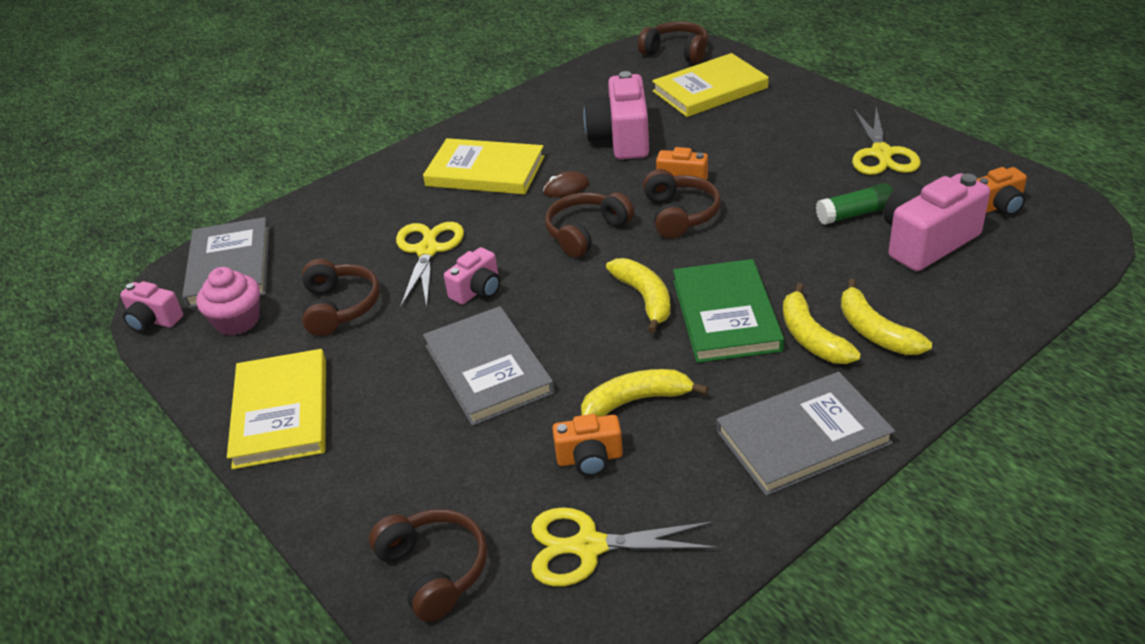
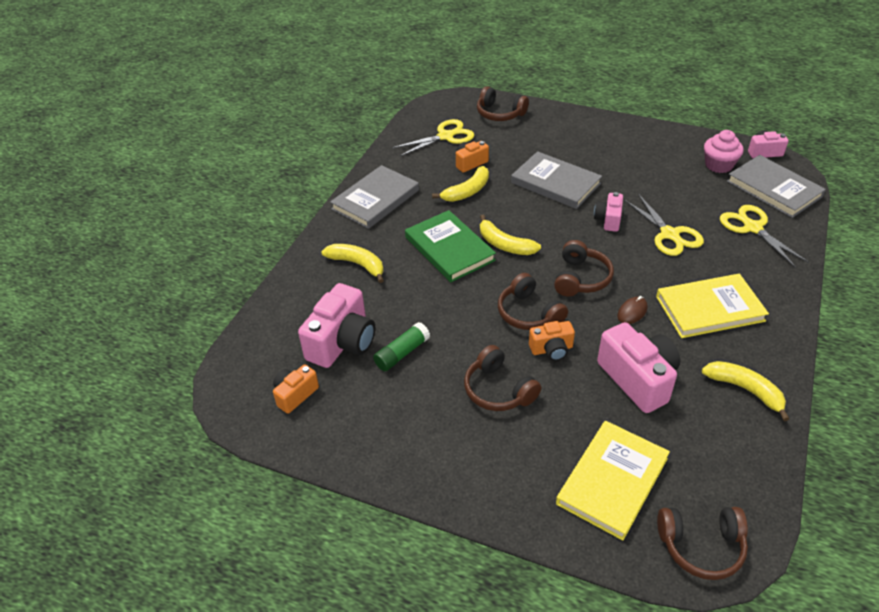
camera: 150 degrees right, 5 degrees up
(281, 412) = (632, 138): yellow book -> none
(340, 307) = (674, 188): brown headphones -> brown headphones (498, 390)
(811, 337) = (393, 250): yellow banana -> yellow banana (745, 390)
(881, 154) = (403, 431): yellow scissors -> yellow scissors (752, 228)

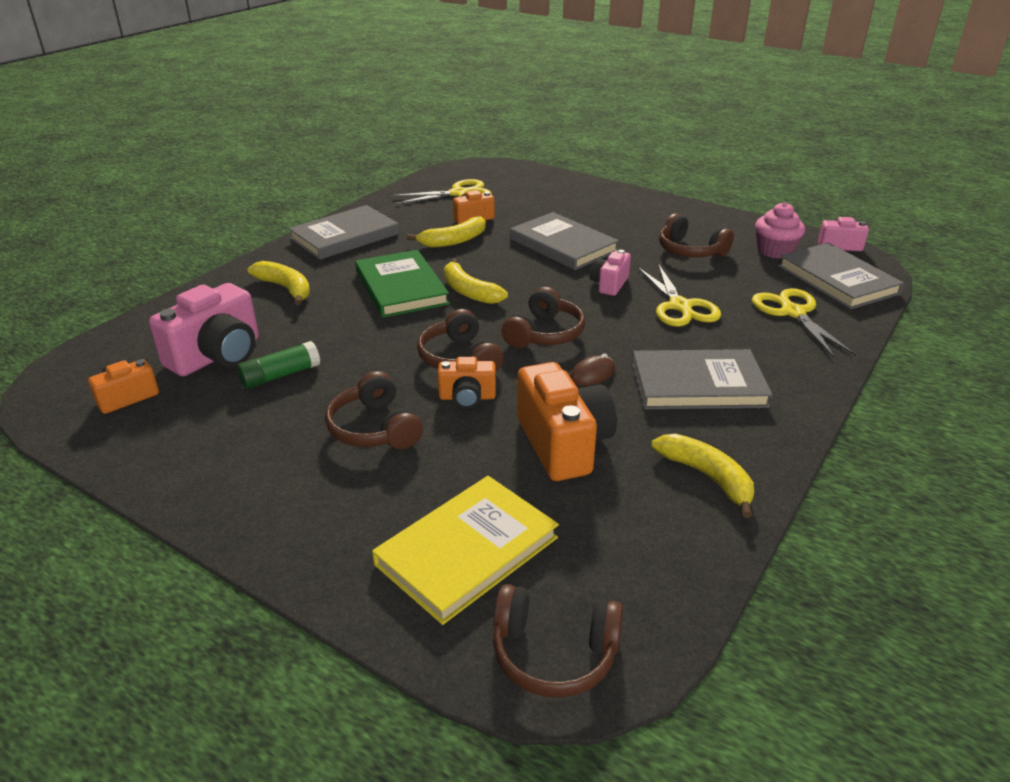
camera: 10 degrees right, 10 degrees down
(500, 113) = (532, 182): brown headphones -> brown headphones (690, 251)
(638, 379) = (563, 444): pink camera -> orange camera
(709, 308) = (697, 384): yellow book -> grey book

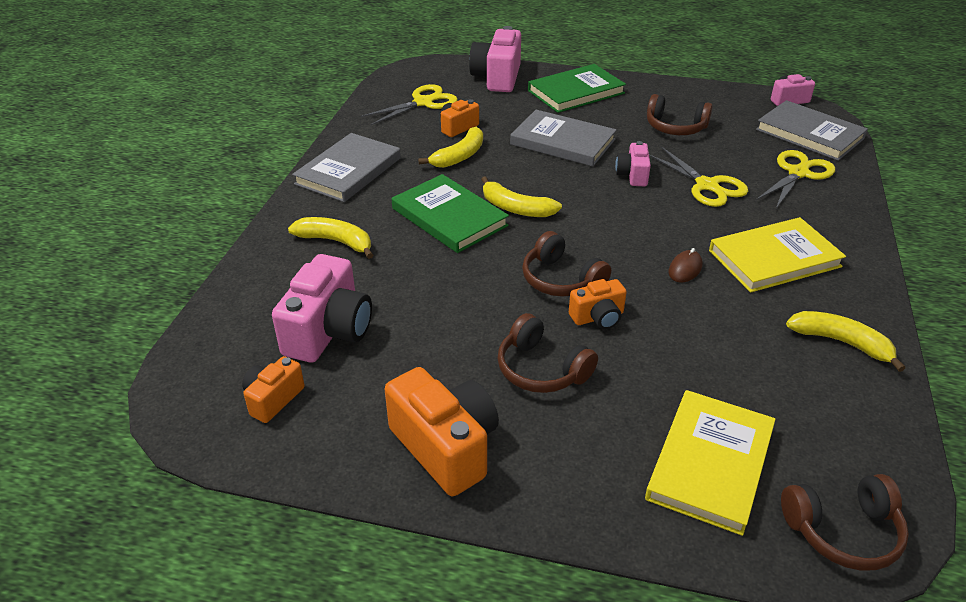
camera: 20 degrees left, 5 degrees up
(280, 375) = (409, 337): green glue stick -> none
(544, 334) = (615, 237): brown headphones -> none
(545, 184) = (497, 78): none -> pink camera
(563, 444) = (711, 342): orange camera -> orange camera (446, 447)
(613, 206) = (576, 92): none -> green book
(697, 384) = (774, 258): grey book -> yellow book
(775, 251) = (742, 114): pink cupcake -> none
(793, 313) = (798, 173): yellow scissors -> yellow scissors turned 75 degrees clockwise

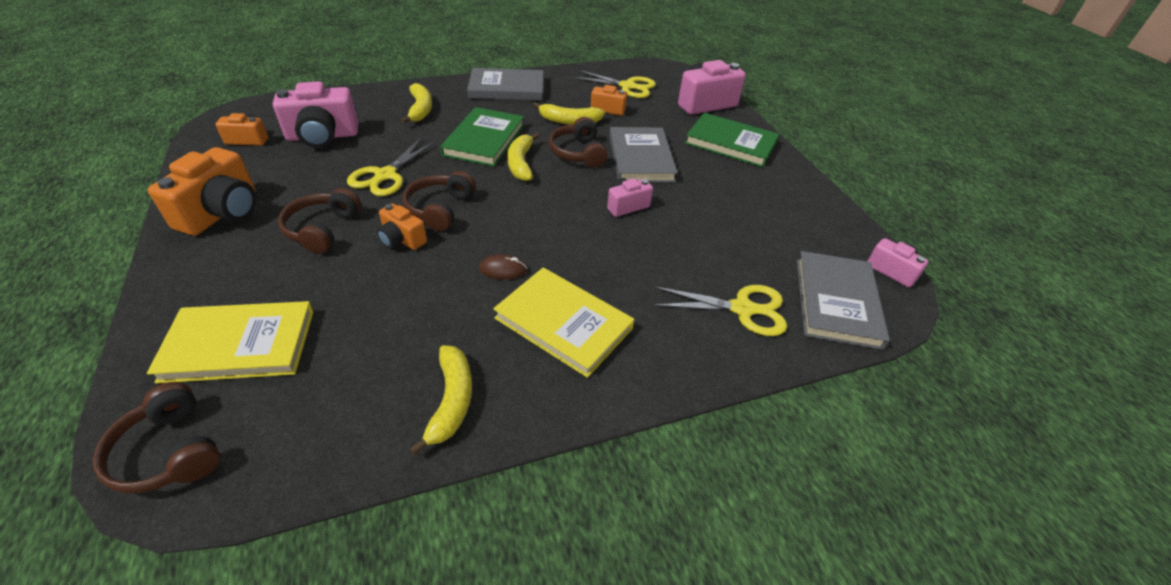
camera: 55 degrees right, 5 degrees up
(675, 127) = (737, 209): brown headphones -> brown headphones (578, 153)
(707, 185) = (653, 252): yellow scissors -> yellow scissors (386, 175)

